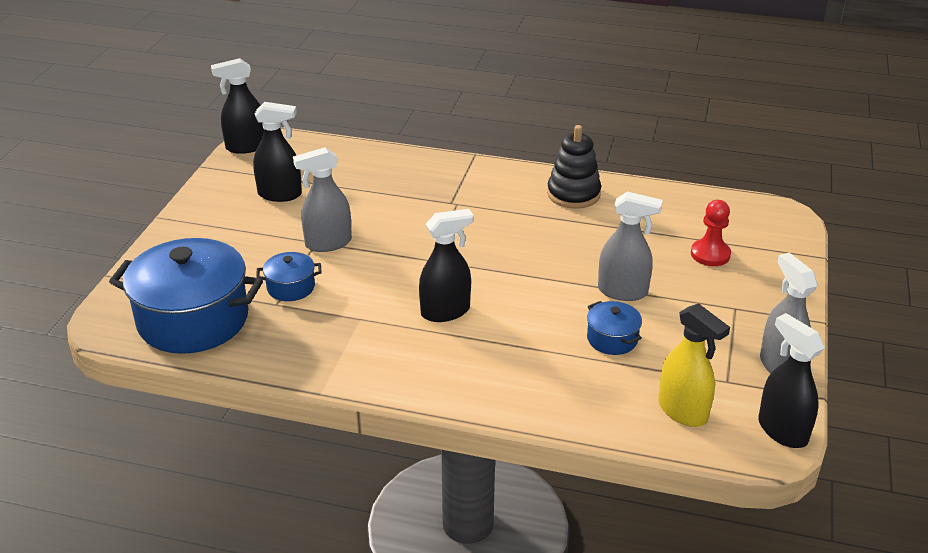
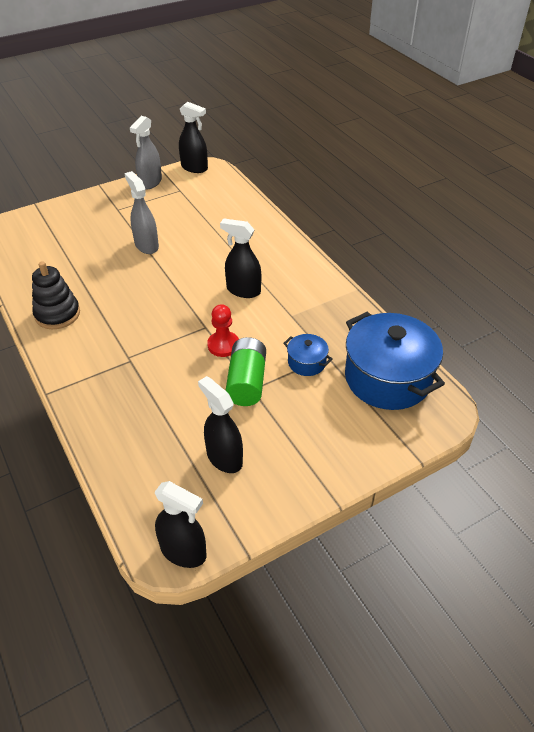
camera: 135 degrees left, 10 degrees up
(328, 243) = (246, 382): grey spray bottle -> green battery
(612, 339) = (191, 230): blue pot -> none
(683, 411) = (216, 192): yellow spray bottle -> none
(710, 254) = (73, 235): red pawn -> red pawn (223, 345)
(782, 430) = (194, 168): black spray bottle -> black spray bottle turned 75 degrees counterclockwise

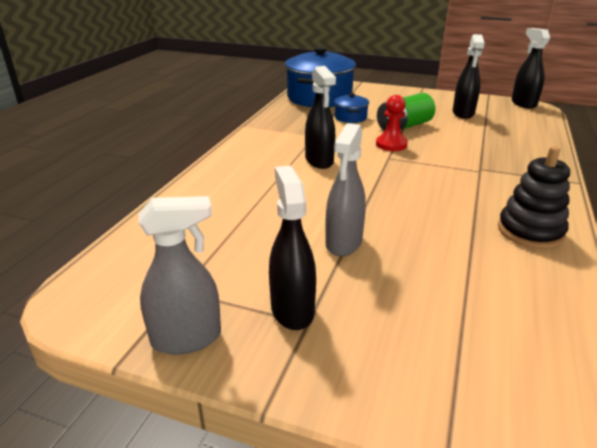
camera: 130 degrees left, 15 degrees down
(194, 168) = (87, 315): black spray bottle -> black spray bottle (292, 309)

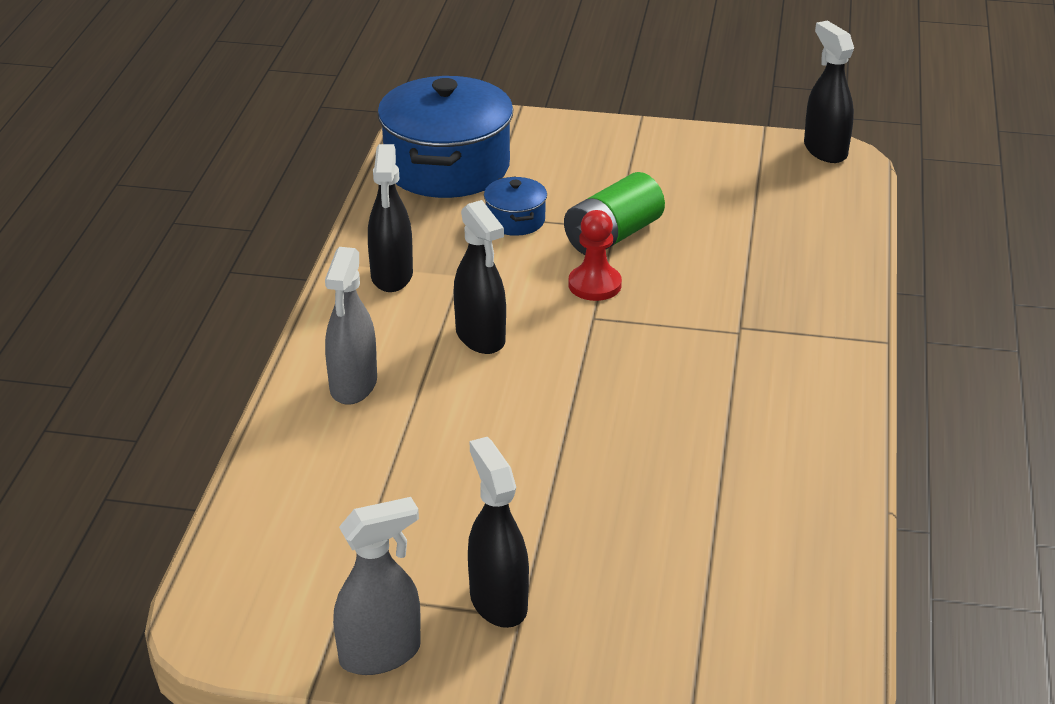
camera: 10 degrees left, 5 degrees up
(343, 243) = (546, 494): grey spray bottle -> grey spray bottle (353, 385)
(463, 113) = (716, 189): black spray bottle -> black spray bottle (392, 276)
(530, 231) = (802, 445): black stacking toy -> none

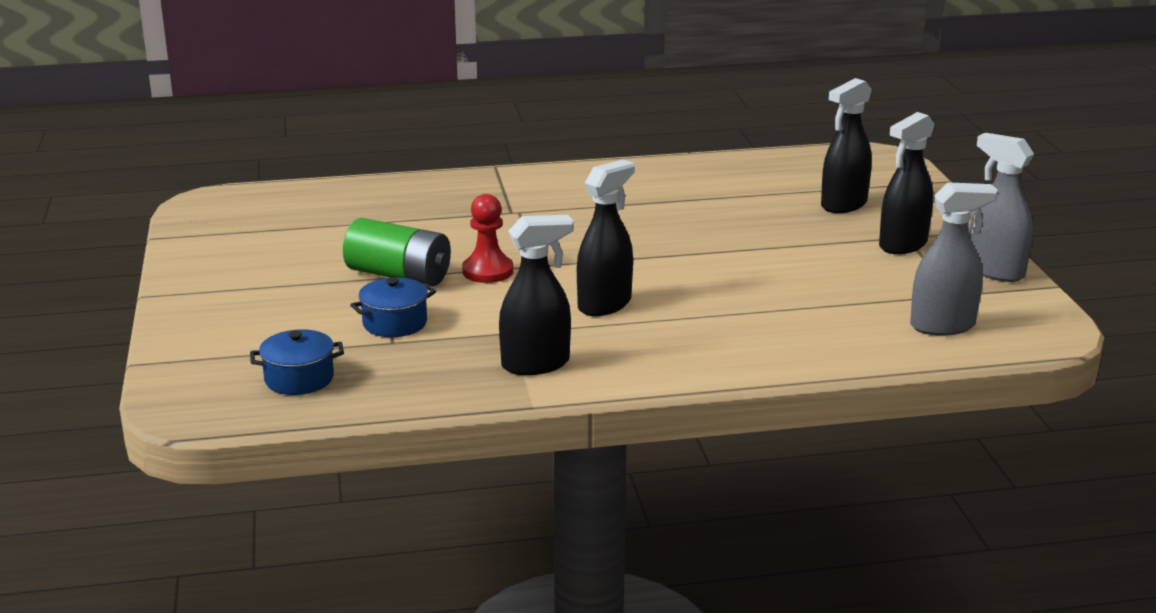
camera: 110 degrees left, 10 degrees down
(353, 385) = (722, 344): grey spray bottle -> grey spray bottle (943, 326)
(447, 167) = (299, 379): blue pot -> blue pot, size x0.45
(825, 150) = (195, 209): black spray bottle -> black spray bottle (843, 205)

